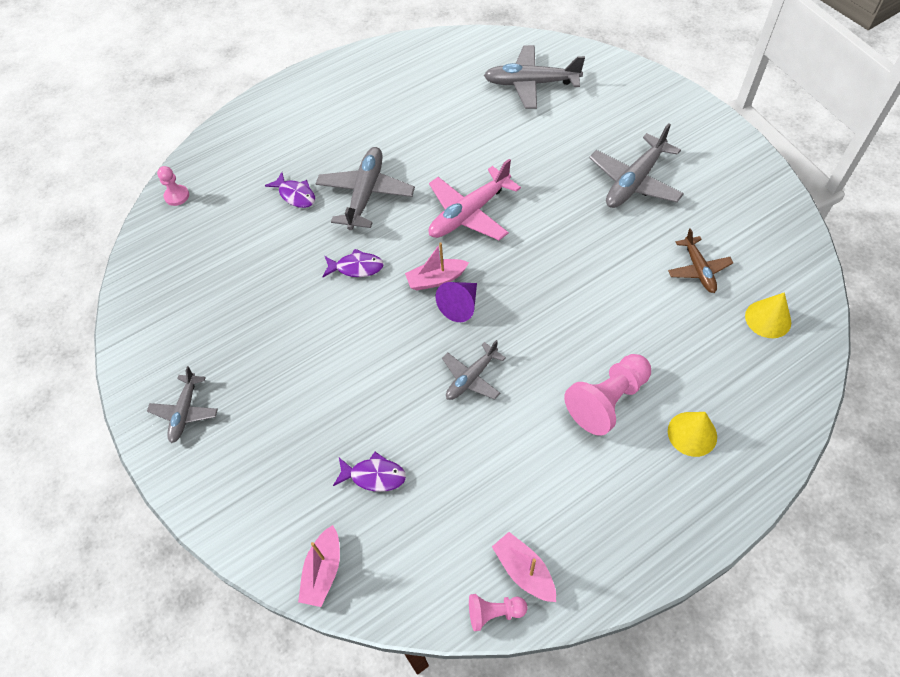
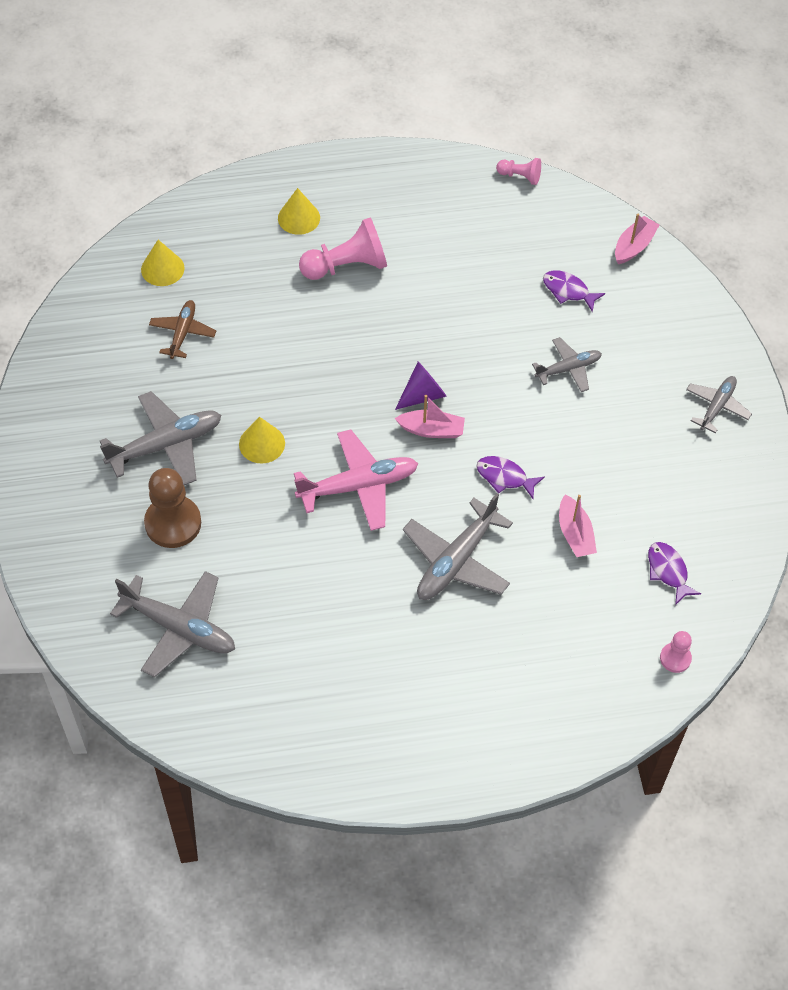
camera: 160 degrees left, 0 degrees up
(295, 195) = (535, 595): purple fish -> purple fish (668, 571)
(471, 378) = (449, 329): grey plane -> grey plane (568, 369)
(524, 570) = (485, 190): pink boat -> pink boat (575, 534)
(564, 212) = (262, 443): none -> yellow cone
(585, 136) = (173, 523): none -> brown pawn

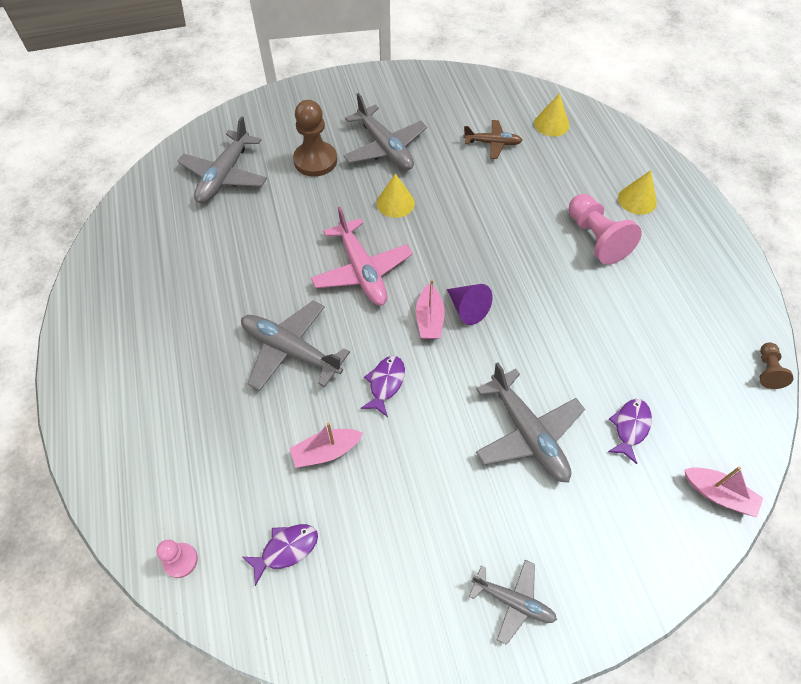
camera: 85 degrees right, 0 degrees up
(520, 176) = (767, 370): pink pawn -> brown pawn
(568, 369) = (527, 433): grey plane -> grey plane, size x1.66

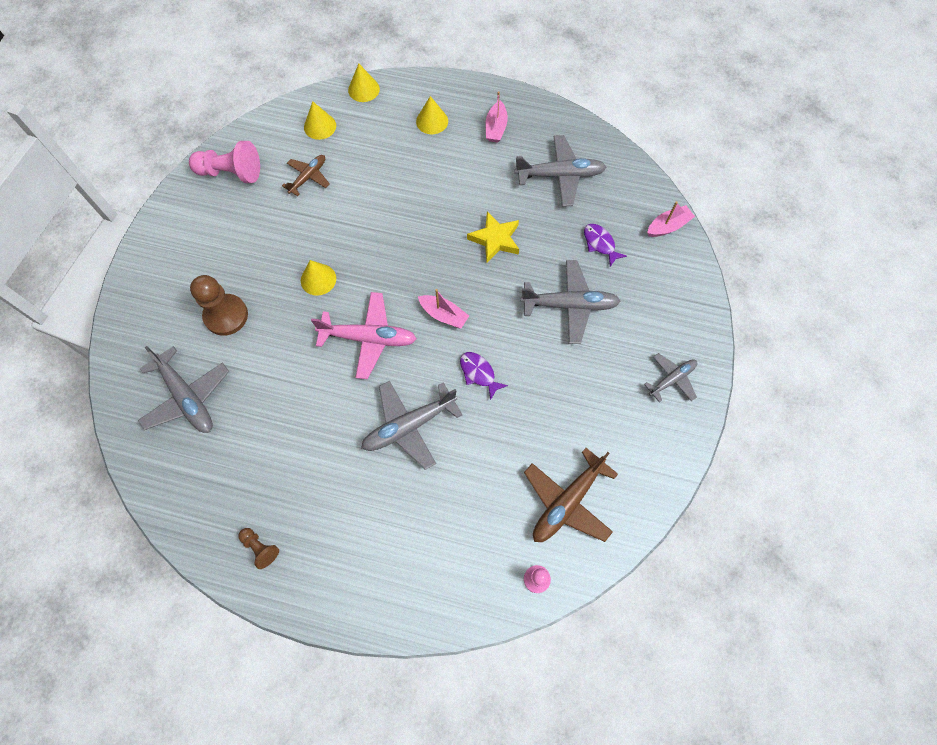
camera: 60 degrees left, 10 degrees up
(286, 549) = (567, 502): purple fish -> brown plane
(326, 451) = (509, 441): pink boat -> pink boat (496, 128)
(385, 148) = (253, 255): grey plane -> grey plane (560, 175)
(467, 309) = (451, 285): purple cone -> none
(550, 321) = (495, 239): none -> yellow star
(596, 238) = (447, 168): pink pawn -> pink pawn (231, 173)
(620, 133) = (363, 89): none -> yellow cone
(767, 370) = (607, 143): brown pawn -> brown pawn (260, 548)

